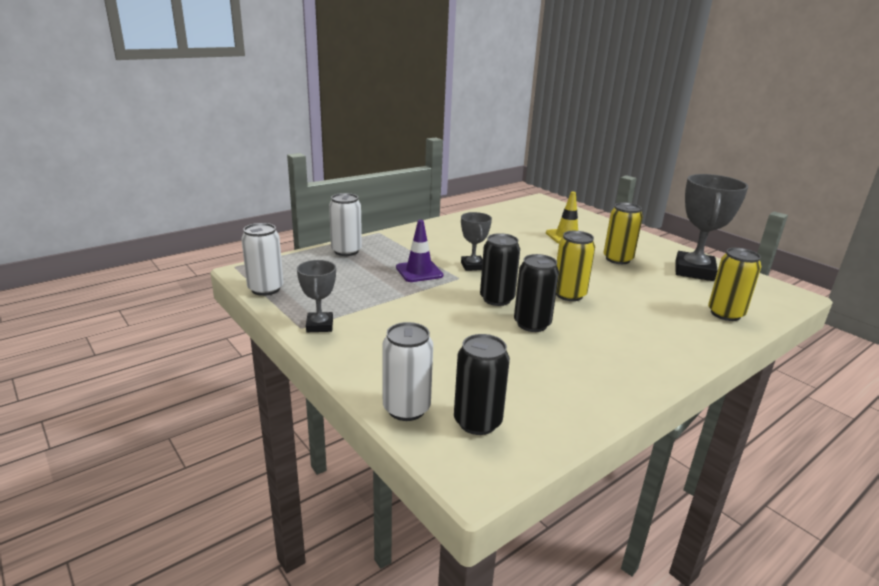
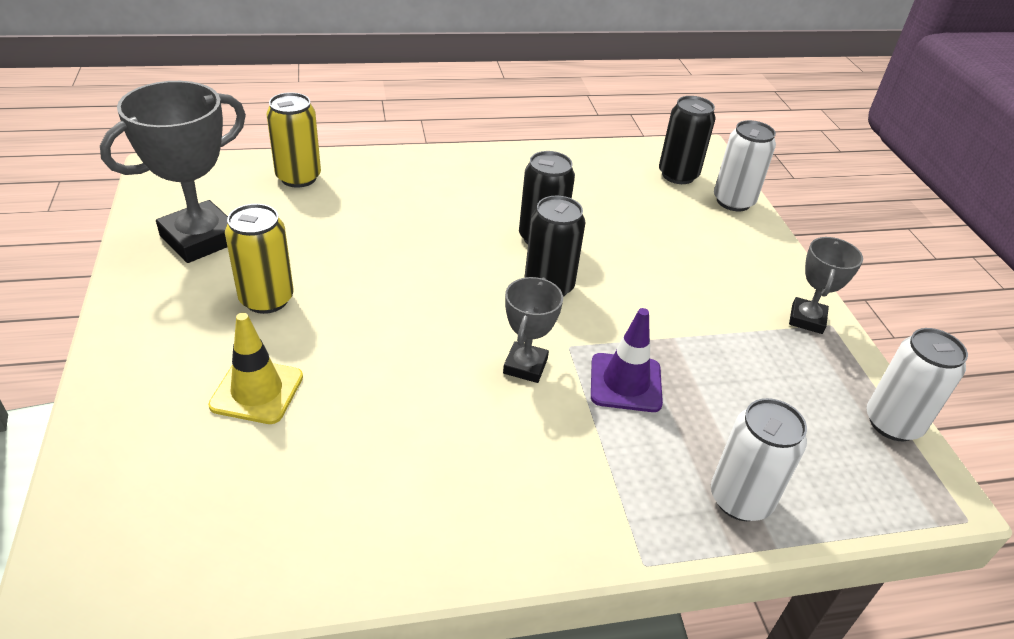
camera: 155 degrees left, 15 degrees up
(569, 295) = (443, 261): yellow can -> none

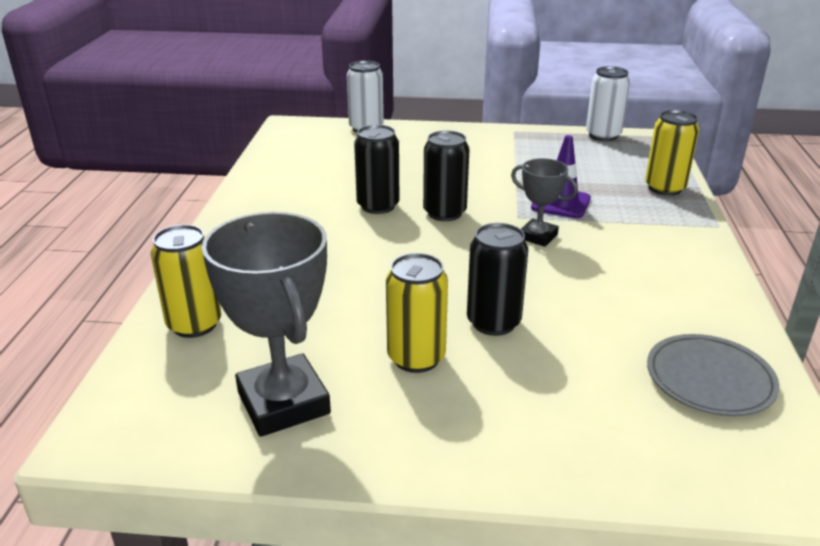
camera: 70 degrees left, 10 degrees down
(250, 524) = (709, 379): none -> grey plate
(257, 391) = (552, 369): yellow traffic cone -> none
(678, 175) = (319, 139): black can -> black can (493, 322)
(740, 499) = (664, 188): white can -> yellow can
(807, 319) = (507, 136): grey trophy -> none

